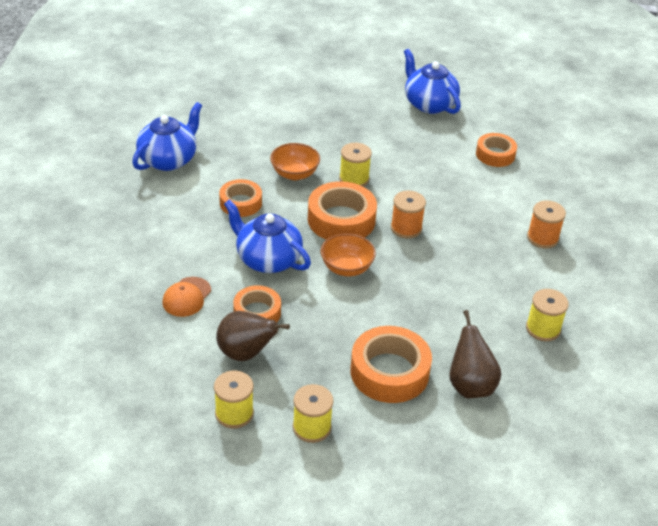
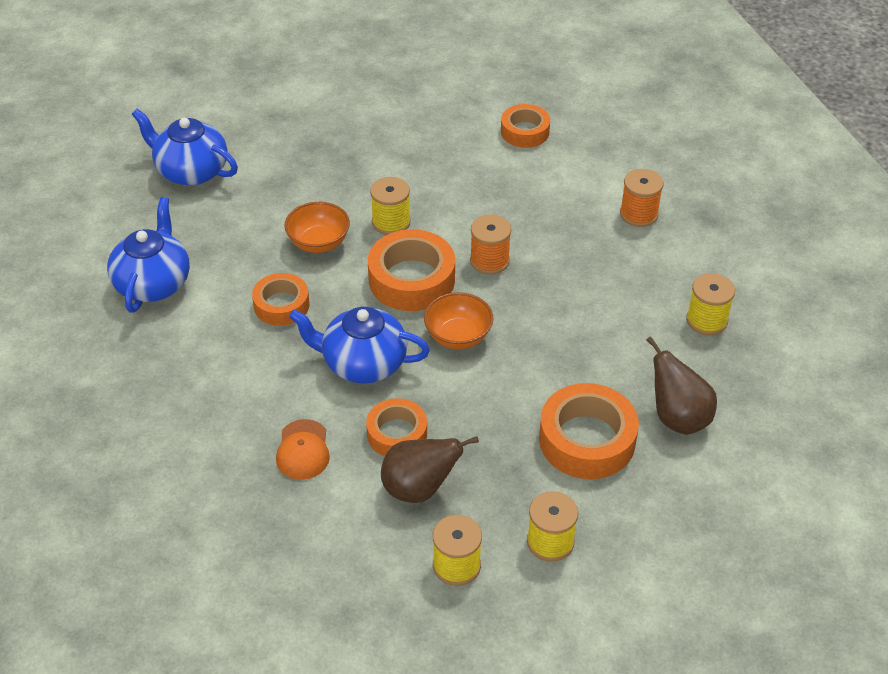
camera: 25 degrees left, 5 degrees up
(429, 104) = (411, 94): blue teapot -> blue teapot (191, 171)

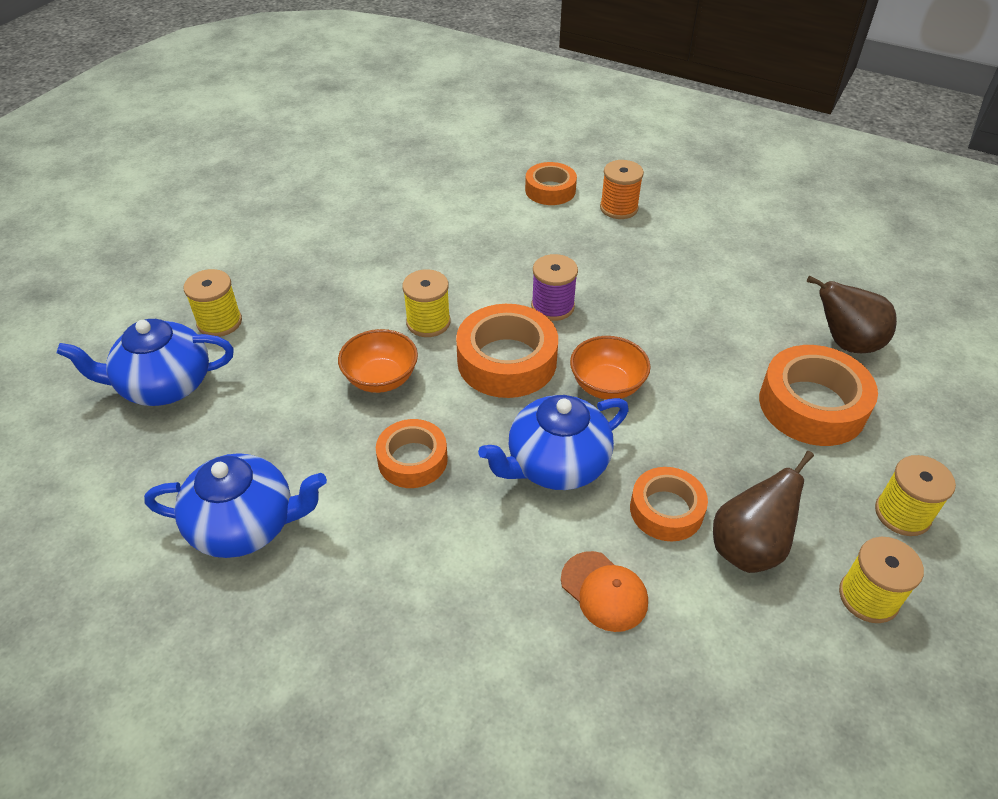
camera: 40 degrees left, 0 degrees up
(153, 283) = (245, 525): blue teapot -> blue teapot turned 120 degrees clockwise
(489, 261) = (552, 306): orange spool -> purple spool
(525, 131) = (454, 191): orange tape -> orange tape (550, 190)
(706, 320) = (765, 258): yellow spool -> yellow spool (219, 322)

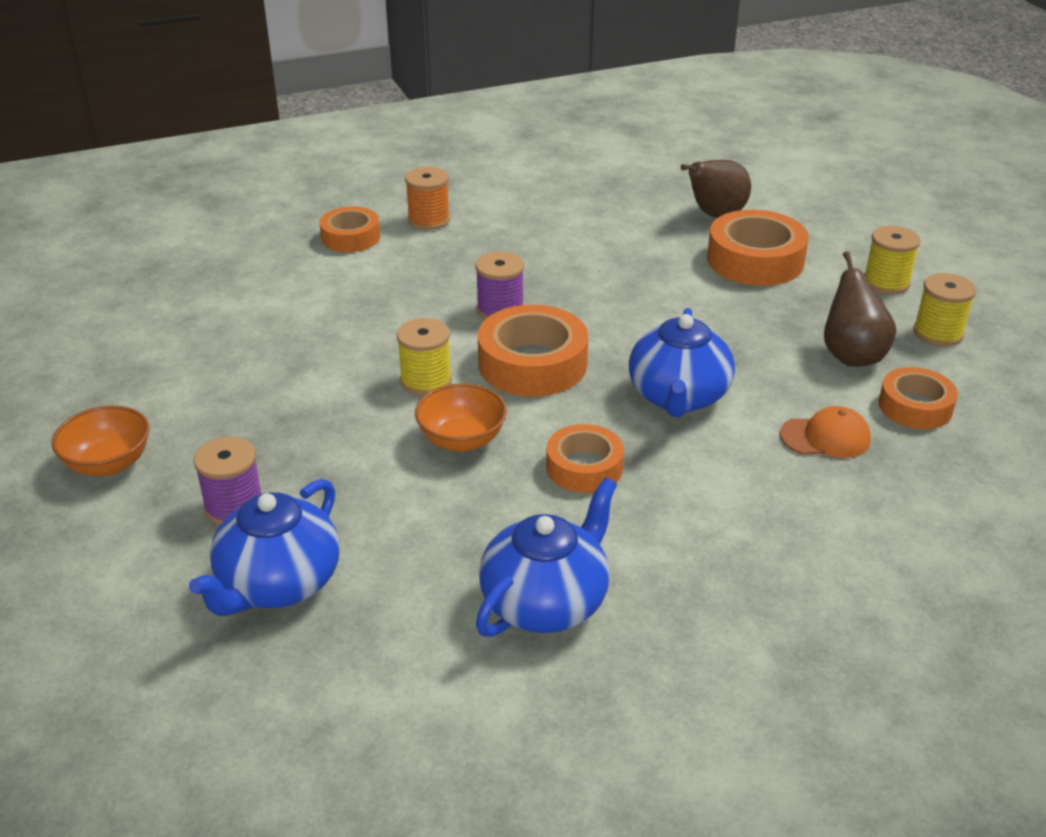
camera: 50 degrees left, 10 degrees down
(219, 322) = (234, 506): yellow spool -> purple spool
(607, 385) = (625, 331): orange bowl -> orange bowl (108, 464)
(666, 510) = (780, 371): orange tape -> orange tape (915, 407)

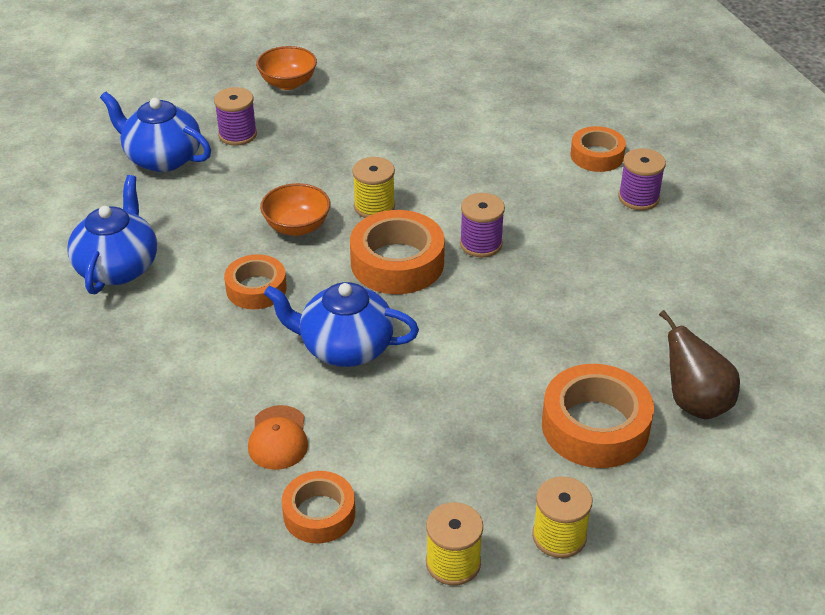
camera: 90 degrees right, 5 degrees up
(428, 220) = (638, 198): orange spool -> purple spool
(546, 602) = (118, 267): blue teapot -> blue teapot turned 120 degrees counterclockwise
(851, 355) = (409, 479): brown pear -> none

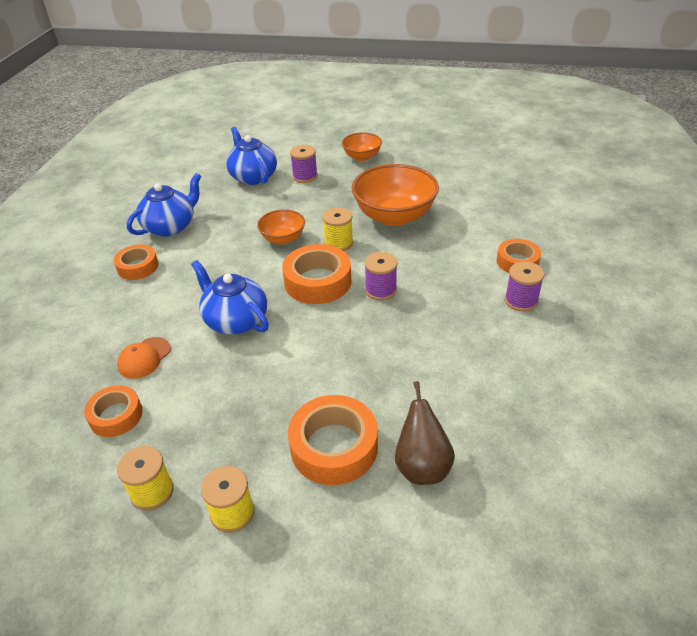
camera: 35 degrees right, 0 degrees up
(256, 288) = (225, 265): orange tape -> orange tape (138, 267)
(409, 149) = (394, 216): none -> orange bowl

